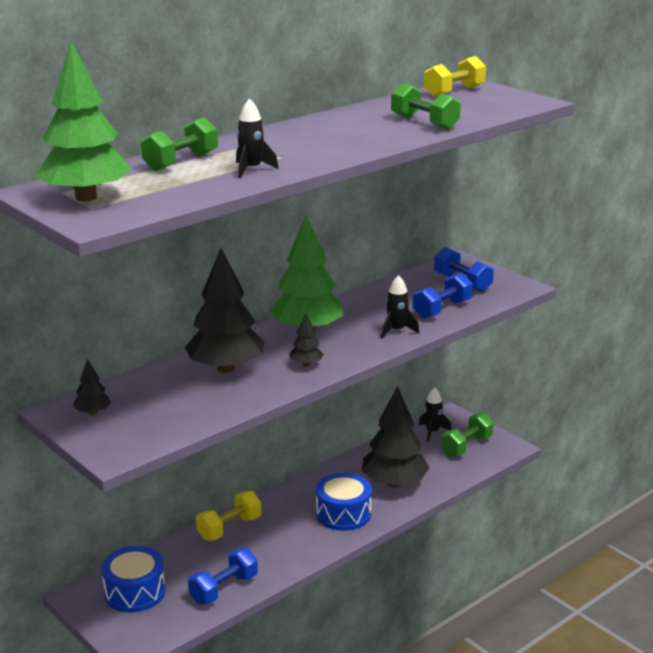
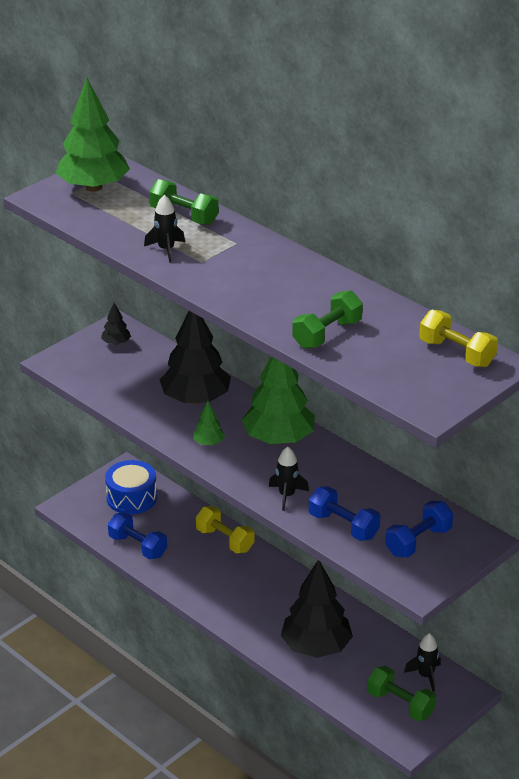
camera: 85 degrees right, 10 degrees up
(306, 364) = (208, 443): black tree -> green tree
(343, 514) = (256, 612): blue drum -> none

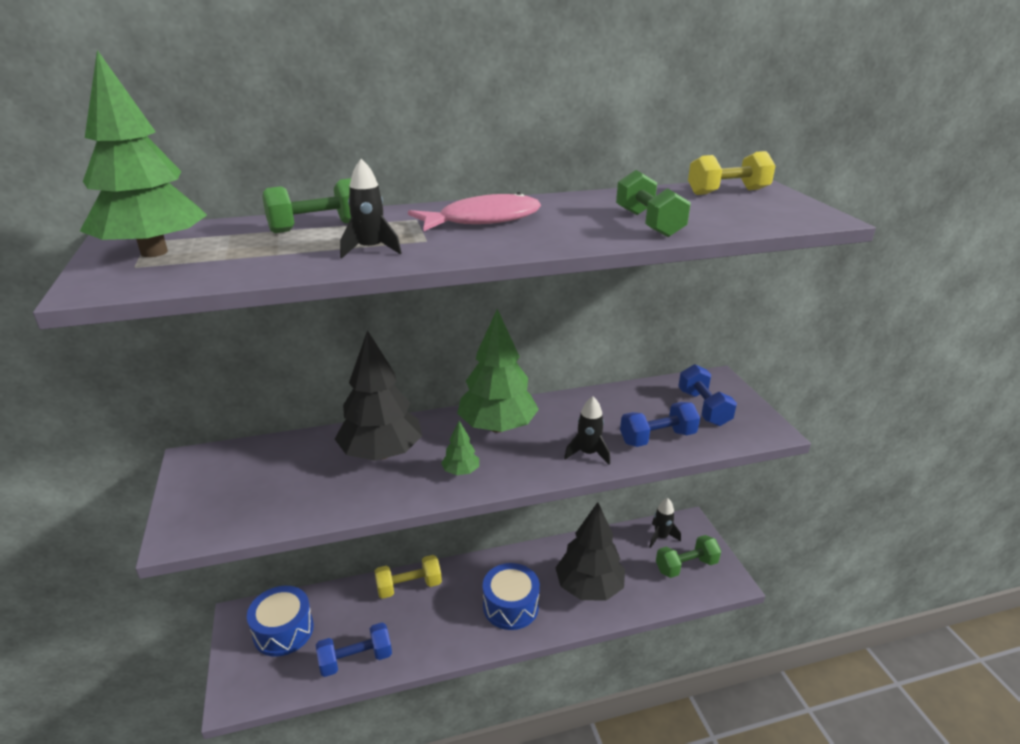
camera: 60 degrees left, 5 degrees down
(116, 343) = (218, 471): black tree -> none
(254, 606) = (510, 606): none -> blue drum
(261, 268) = (483, 220): none -> pink fish

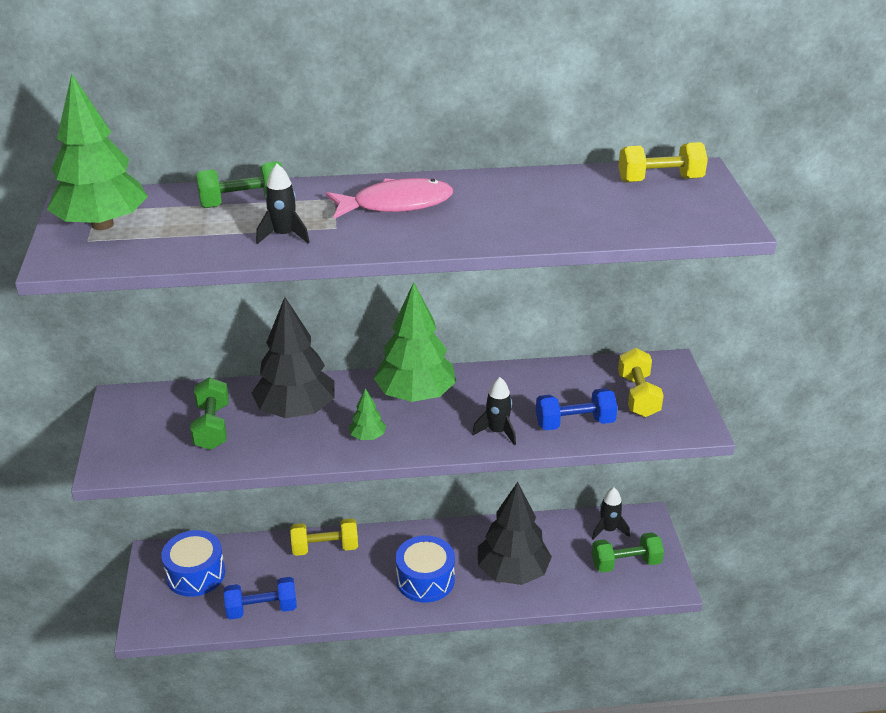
camera: 10 degrees right, 5 degrees up
(648, 223) = (551, 220): green dumbbell -> green dumbbell (212, 427)
(703, 408) = (638, 396): blue dumbbell -> yellow dumbbell

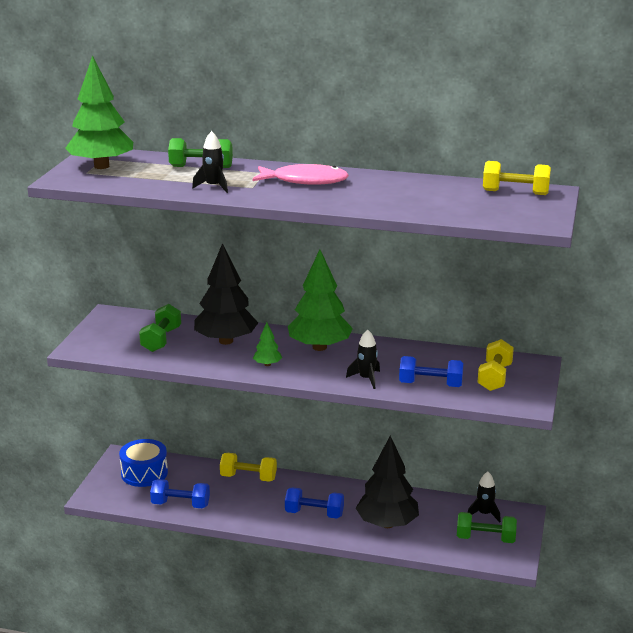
camera: 20 degrees right, 10 degrees down
(425, 579) = (314, 514): blue drum -> blue dumbbell

